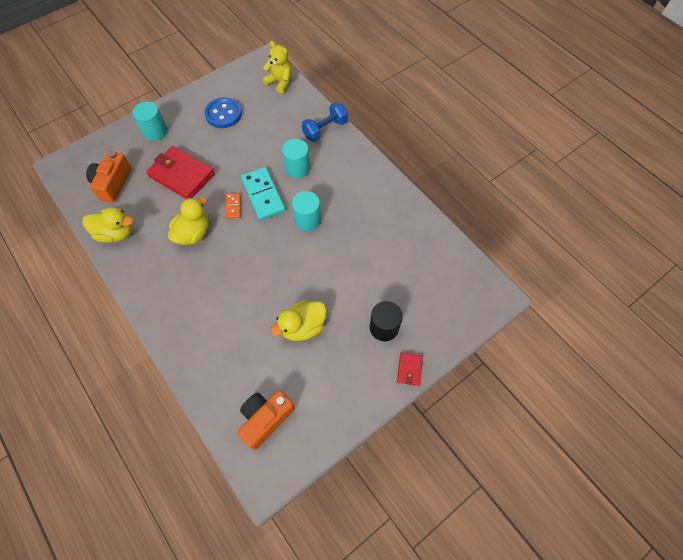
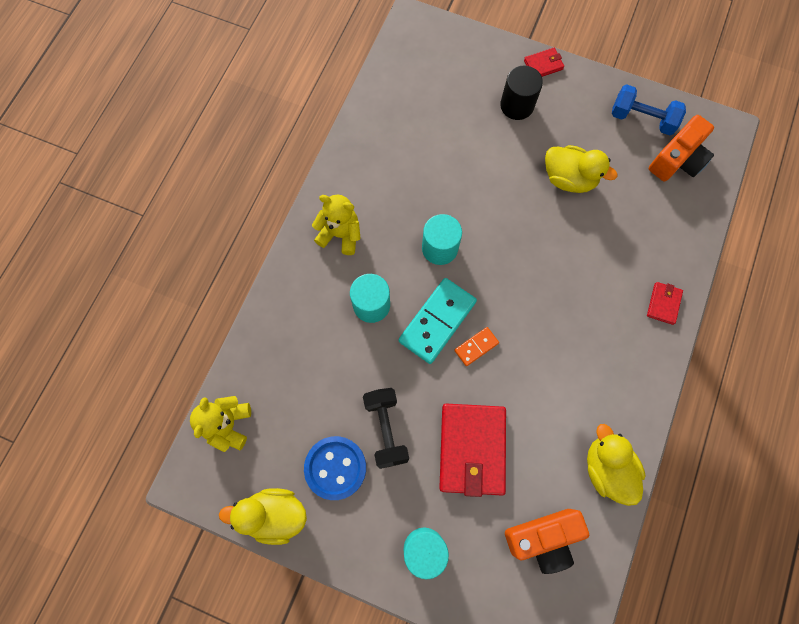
camera: 120 degrees left, 10 degrees up
(174, 330) = (663, 304): none -> red wallet
(193, 233) = (542, 369): yellow duck -> yellow duck (274, 514)
(224, 143) = (386, 429): none -> black dumbbell
(265, 419) = (677, 160): orange camera -> orange camera turned 60 degrees counterclockwise
(325, 129) = (287, 307): blue dumbbell -> blue dumbbell (642, 119)
(352, 173) = (340, 234): none -> yellow teddy bear

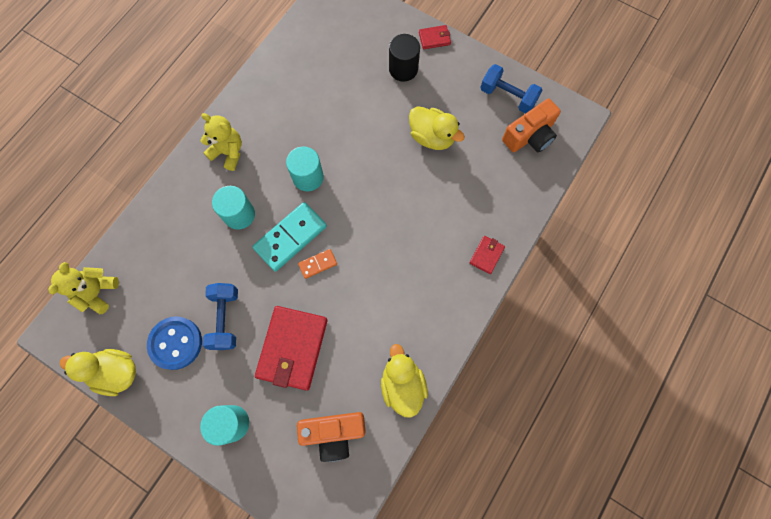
camera: 10 degrees right, 0 degrees up
(386, 429) = (225, 319): black dumbbell -> blue dumbbell

